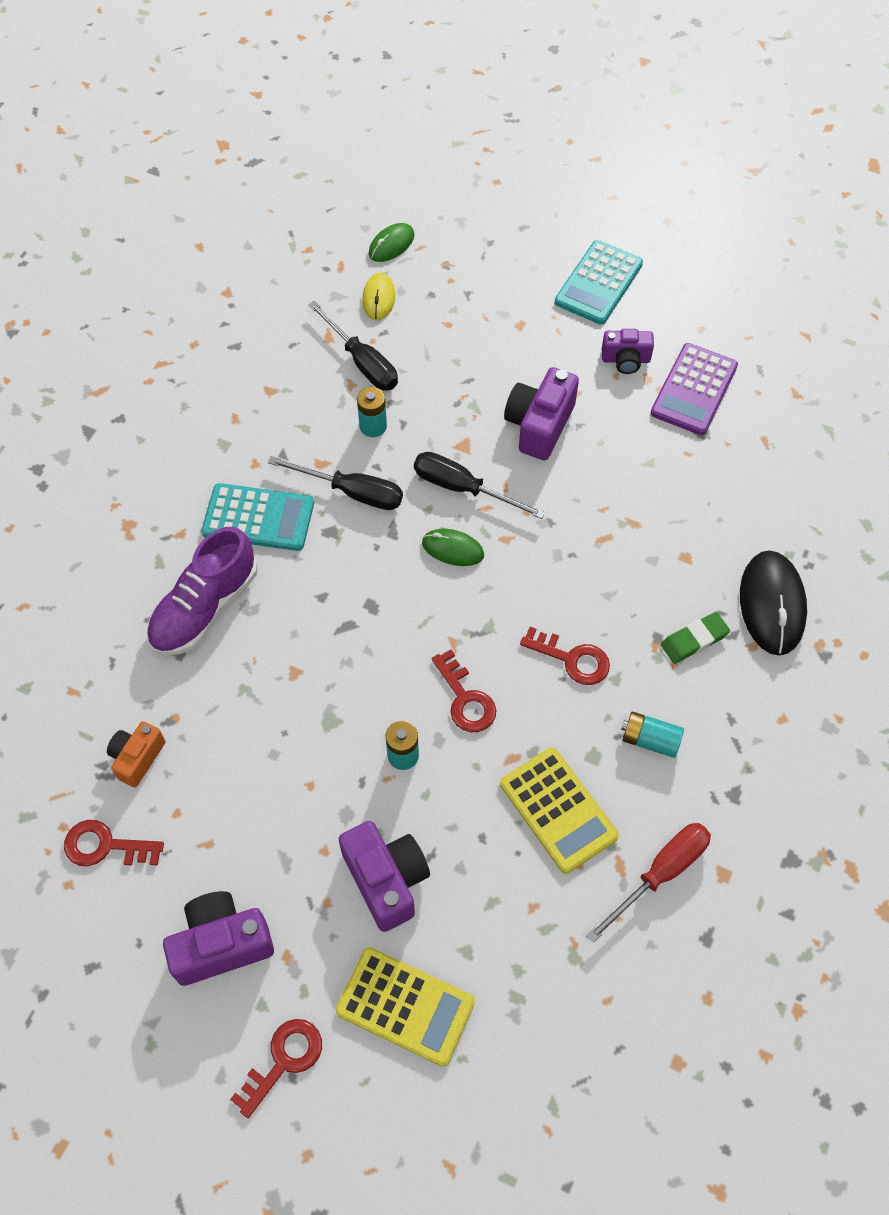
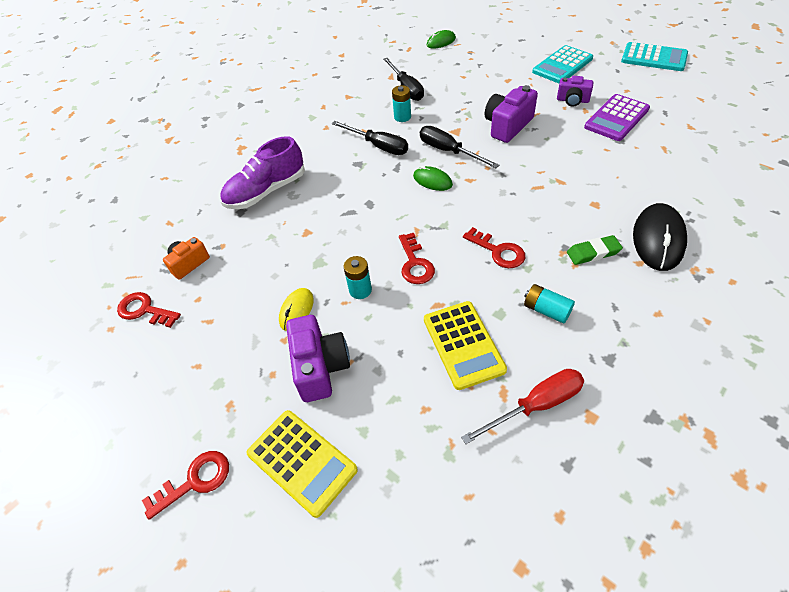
camera: 20 degrees right, 10 degrees down
(221, 944) = (188, 387): purple camera -> none
(258, 518) = (317, 152): turquoise calculator -> turquoise calculator (653, 58)
(379, 298) = (426, 63): yellow mouse -> yellow mouse (296, 310)

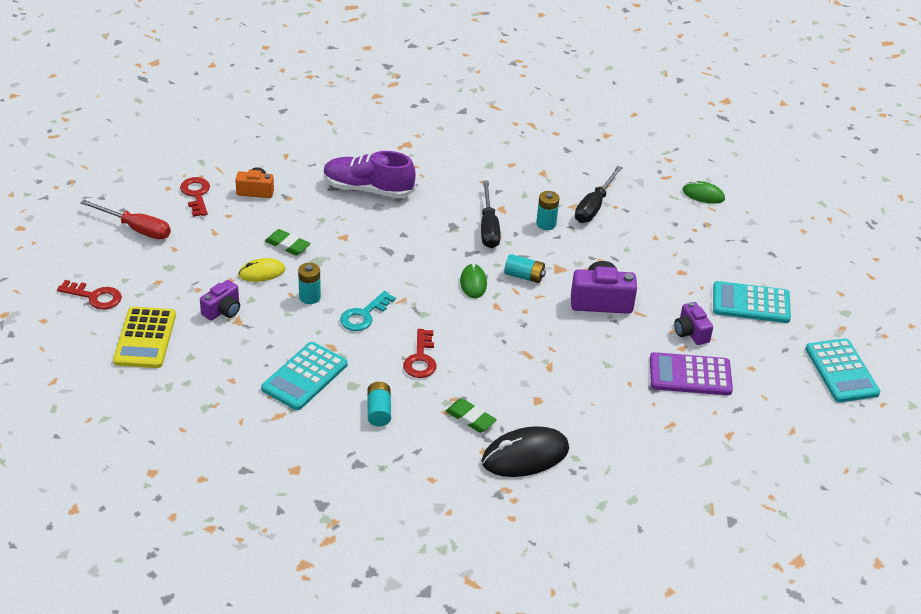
camera: 45 degrees right, 10 degrees down
(279, 274) = (287, 245): none -> green eraser
(320, 367) = (223, 310): purple camera -> purple camera, size x0.63
(415, 263) = (364, 315): red key -> turquoise key
(448, 151) = (524, 276): black screwdriver -> turquoise battery
(463, 344) = (304, 377): yellow calculator -> turquoise calculator
(536, 405) = (281, 437): red screwdriver -> red screwdriver (136, 229)

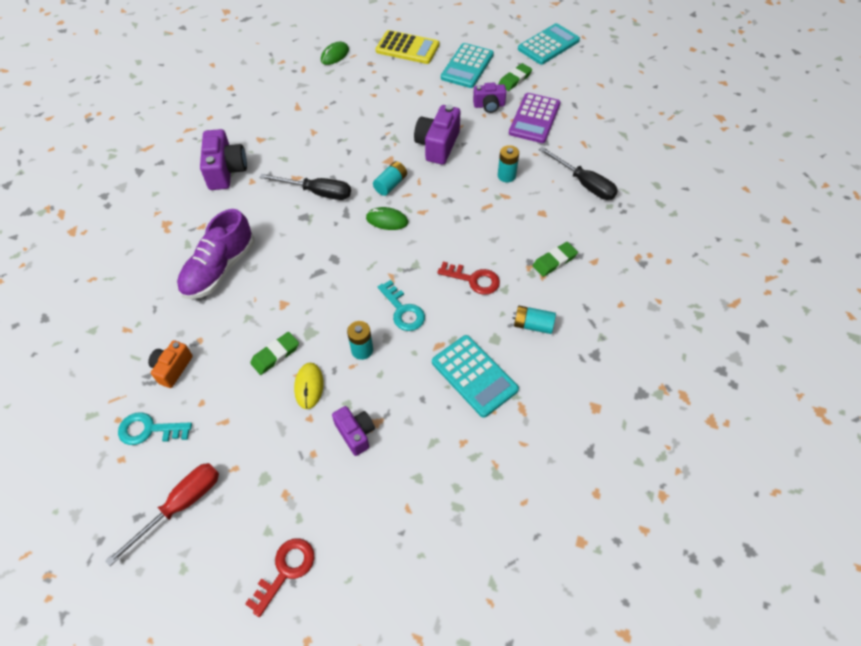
camera: 70 degrees left, 15 degrees up
(145, 338) = (375, 521): yellow calculator -> yellow calculator (407, 48)
(196, 194) = (149, 430): red key -> turquoise key
(488, 162) = (226, 171): none -> purple camera
(525, 455) = (603, 236): black mouse -> none
(546, 224) = (329, 154): turquoise battery -> turquoise battery (506, 176)
(594, 206) = (320, 119): black screwdriver -> black screwdriver (584, 184)
(752, 348) = (515, 79): none -> green eraser
(841, 371) = (548, 45): turquoise calculator -> turquoise calculator turned 45 degrees counterclockwise

